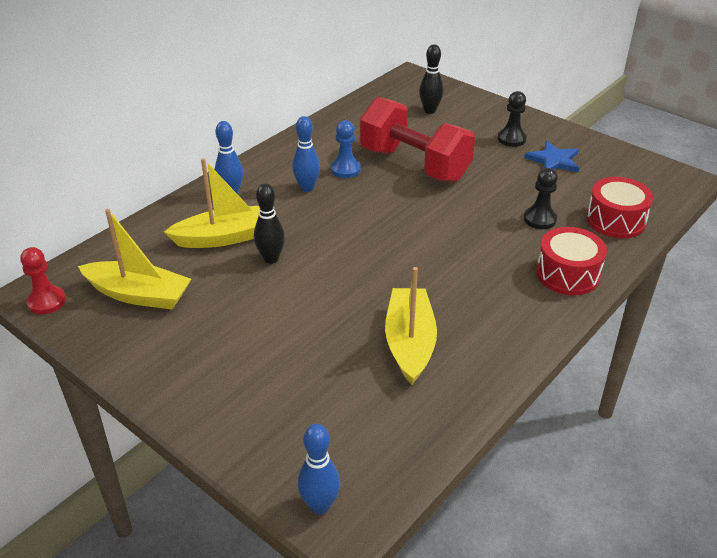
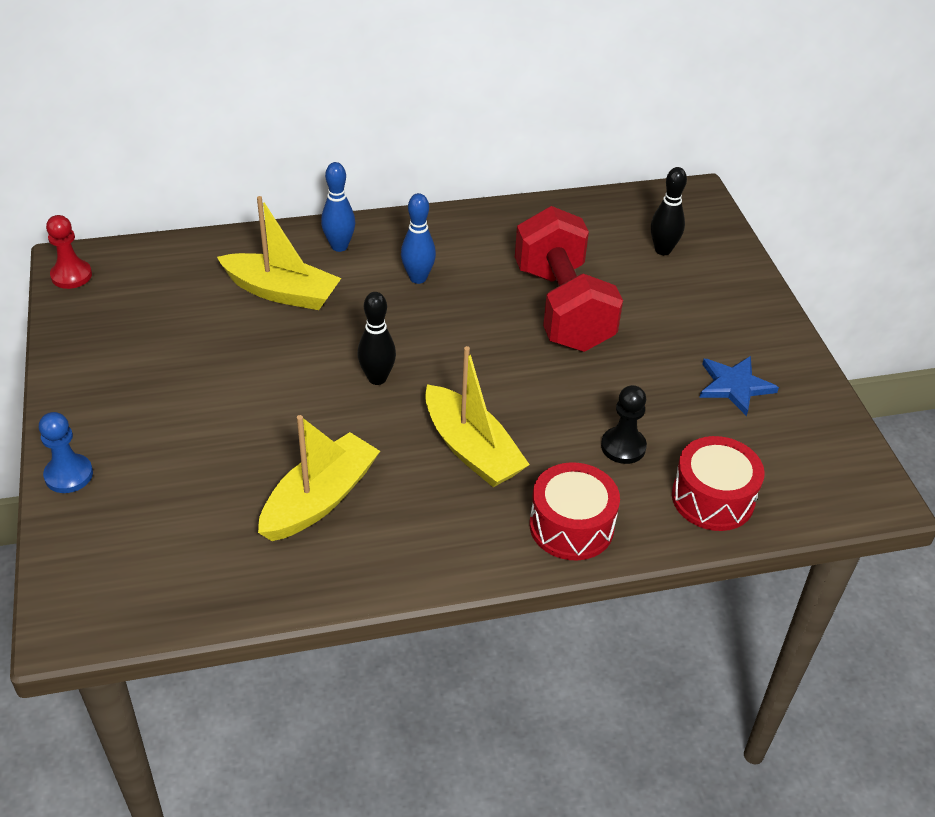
camera: 35 degrees right, 5 degrees up
(139, 294) = (147, 310): yellow boat -> yellow boat (472, 449)
(271, 259) = (296, 338): black bowling pin -> black bowling pin (377, 378)
(320, 505) = (71, 596): blue bowling pin -> none
(345, 169) = (481, 277): blue pawn -> blue pawn (69, 475)
(511, 139) = (717, 333): black pawn -> none

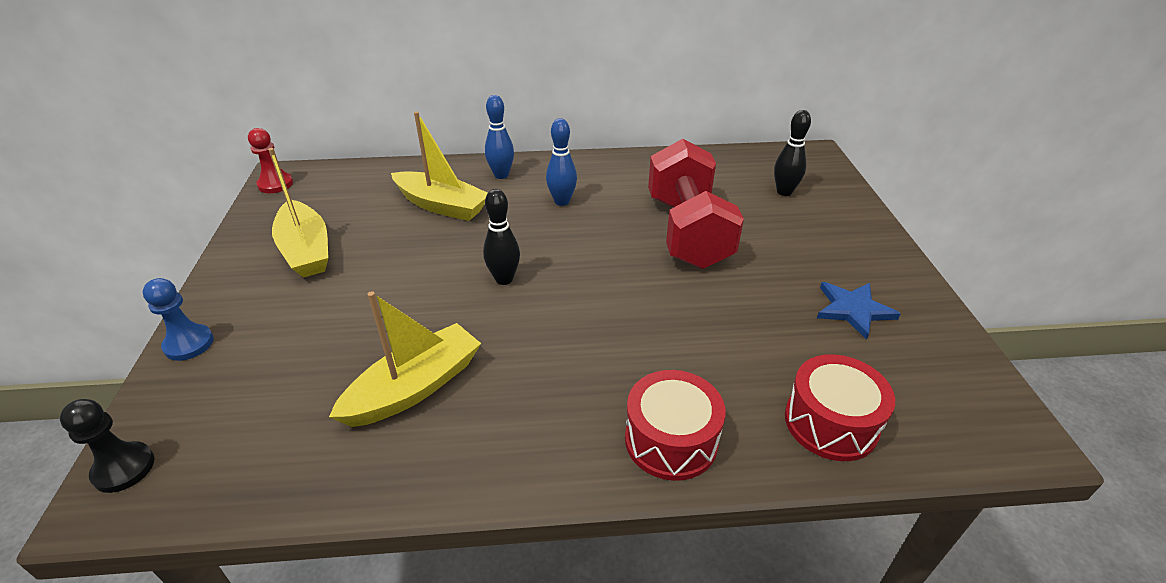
camera: 10 degrees right, 5 degrees down
(472, 449) = (579, 351): yellow boat -> yellow boat (306, 250)
(623, 447) = (735, 360): black pawn -> black pawn (124, 468)

